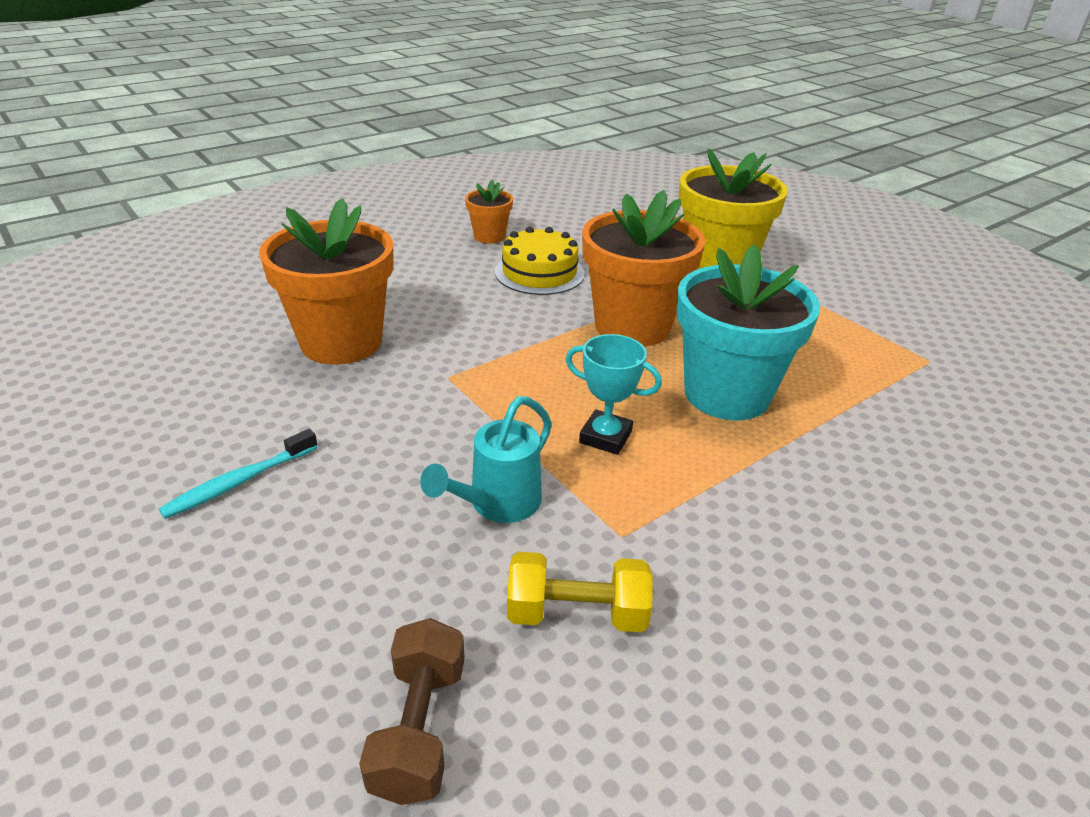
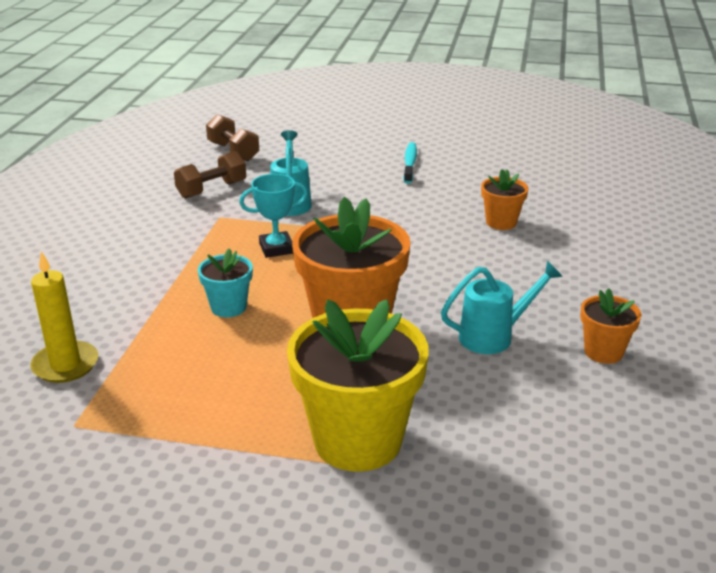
camera: 140 degrees right, 5 degrees down
(341, 342) = (501, 222): orange flower pot -> orange flower pot, size x0.49
(539, 272) = (493, 336): yellow cake -> turquoise watering can
(576, 613) = (212, 190): yellow dumbbell -> brown dumbbell
(726, 394) = (228, 307): turquoise flower pot -> turquoise flower pot, size x0.49
(929, 414) = (65, 365): none -> yellow candle

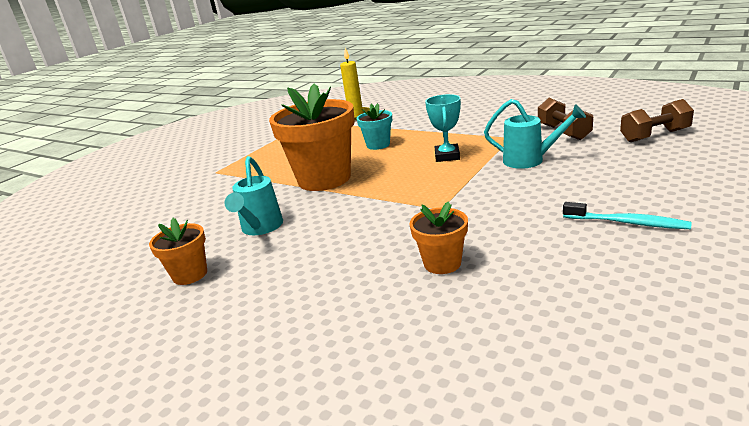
camera: 115 degrees right, 5 degrees down
(358, 440) = (222, 177): yellow flower pot -> none

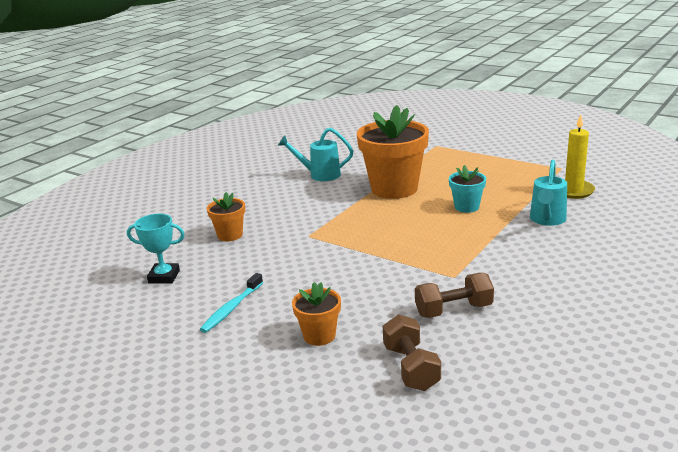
camera: 90 degrees right, 0 degrees up
(190, 274) = (274, 163): orange flower pot -> orange flower pot (319, 336)
(447, 156) = (416, 240): turquoise trophy -> turquoise trophy (164, 277)
(530, 160) = (381, 281): turquoise watering can -> turquoise watering can (547, 220)

